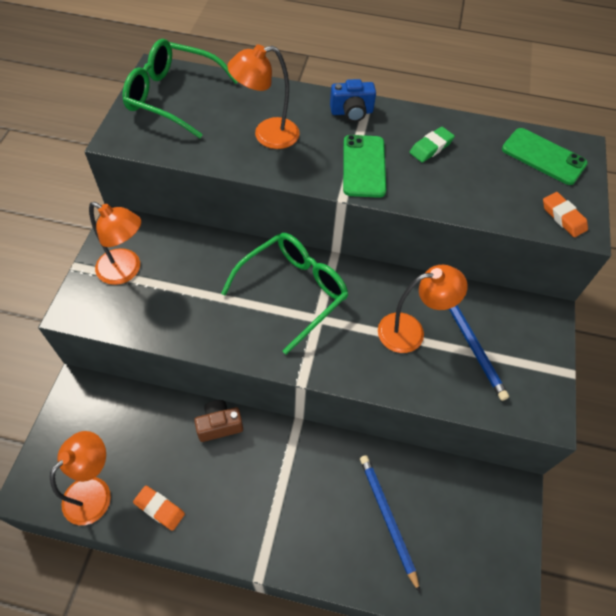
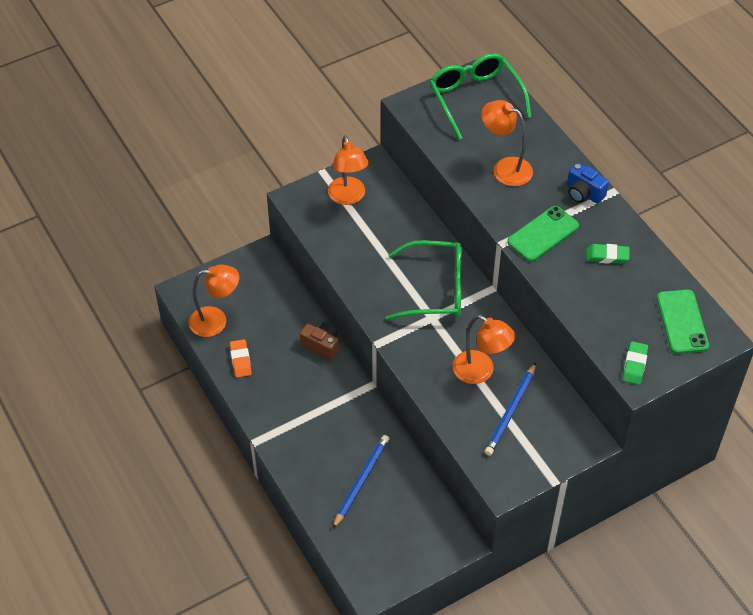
camera: 50 degrees right, 5 degrees down
(563, 217) = (634, 365): orange eraser -> green eraser

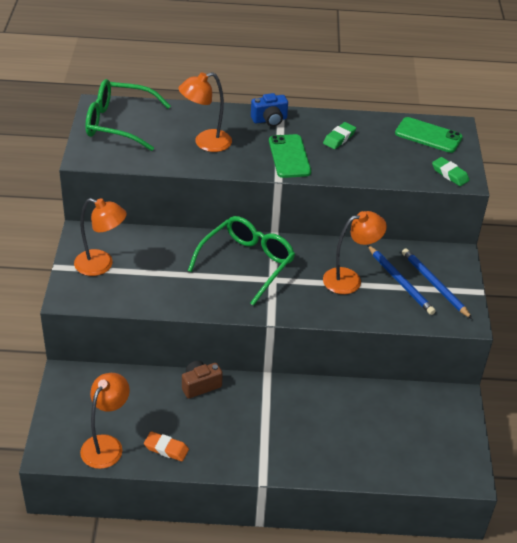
camera: 60 degrees left, 10 degrees down
(361, 481) = (358, 429): blue pencil -> blue pencil (434, 285)

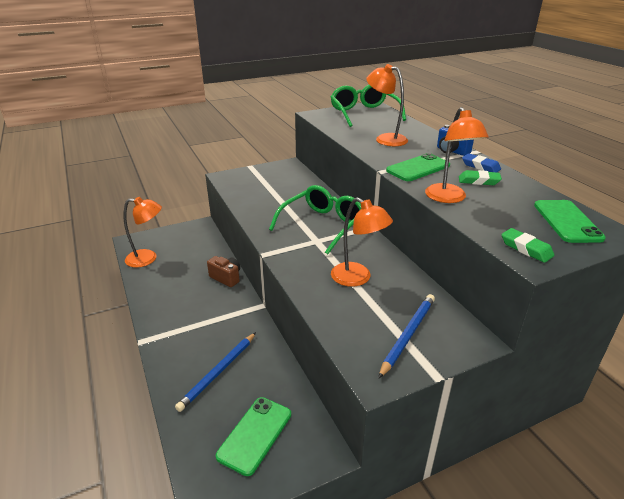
camera: 65 degrees right, 10 degrees down
(101, 265) = (265, 177): orange lamp -> orange lamp (448, 198)
(166, 448) = (155, 283): orange eraser -> none
(247, 263) = (323, 225): green glasses -> green glasses turned 60 degrees counterclockwise
(313, 122) = (480, 166): none -> blue eraser
(400, 282) = (387, 310): blue pencil -> blue pencil (218, 372)
(423, 432) = (255, 435): none -> green phone
(450, 174) = (526, 248): green eraser -> green eraser turned 60 degrees counterclockwise

